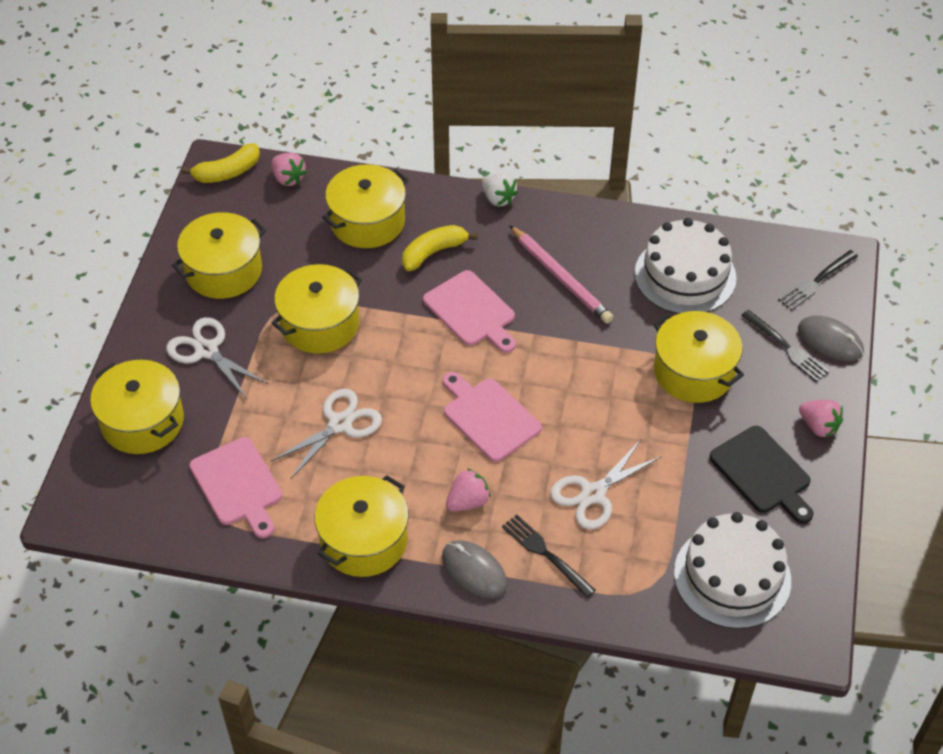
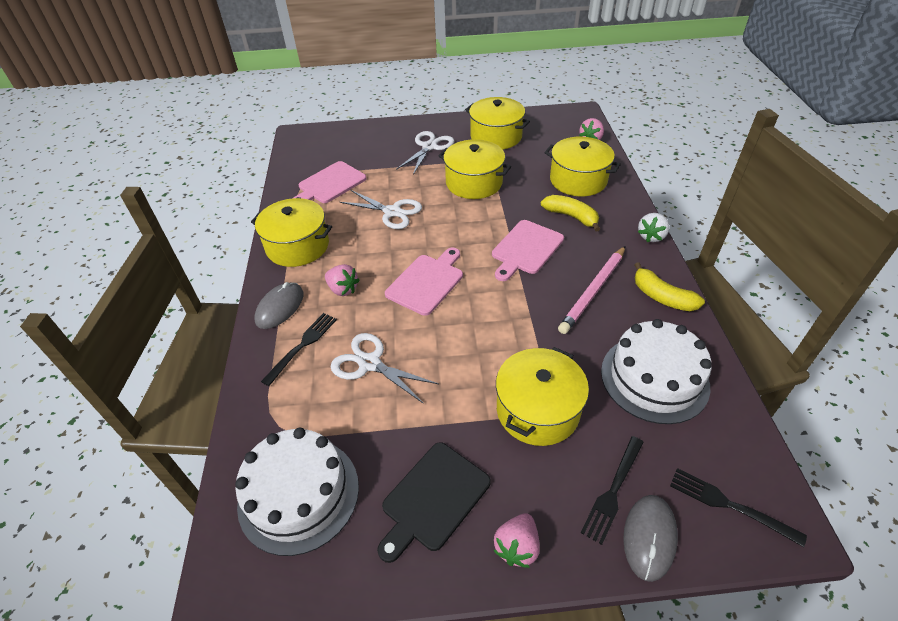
camera: 75 degrees right, 5 degrees down
(142, 421) = (367, 140): yellow pot -> none
(227, 172) = (577, 117): yellow banana -> yellow banana (662, 297)

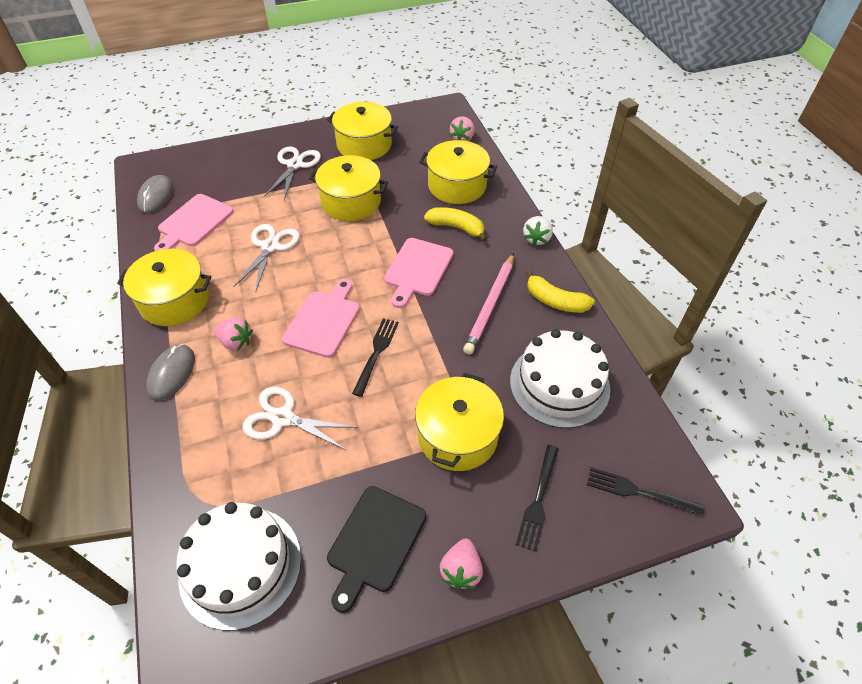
camera: 15 degrees left, 5 degrees up
(302, 346) = (207, 412): black fork -> black fork (376, 353)
(392, 212) = (270, 247): white scissors -> white scissors turned 90 degrees counterclockwise
(649, 537) = (575, 536): grey mouse -> grey mouse (156, 196)

